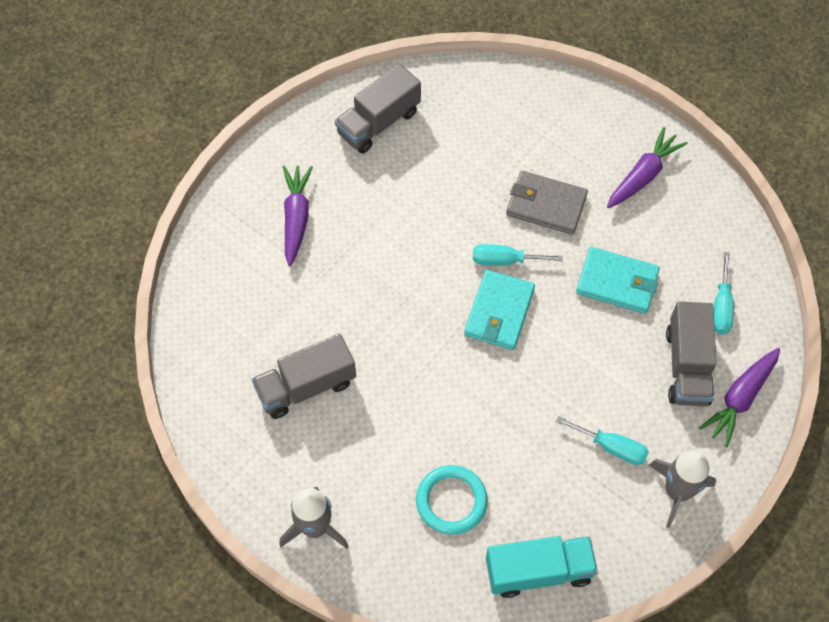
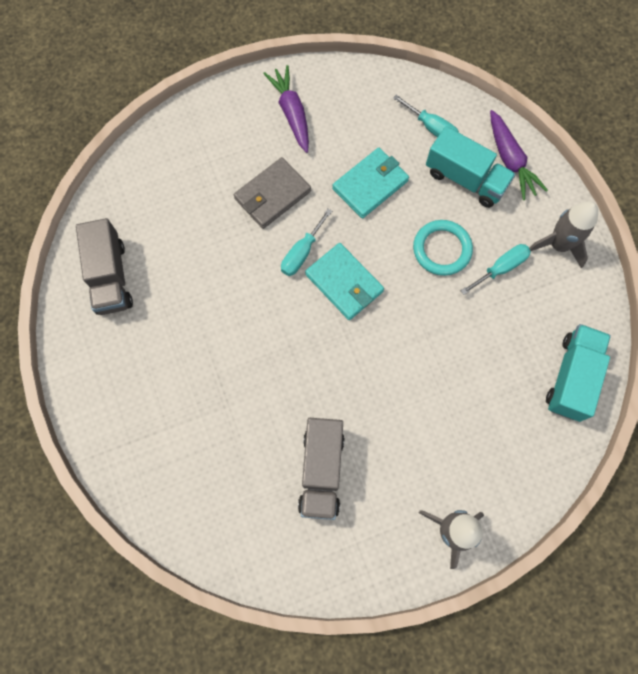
camera: 60 degrees left, 10 degrees up
(296, 218) = (158, 394): purple carrot -> none
(451, 501) = (483, 409): turquoise ring -> turquoise ring (442, 249)
(687, 366) = (465, 179): grey truck -> turquoise truck

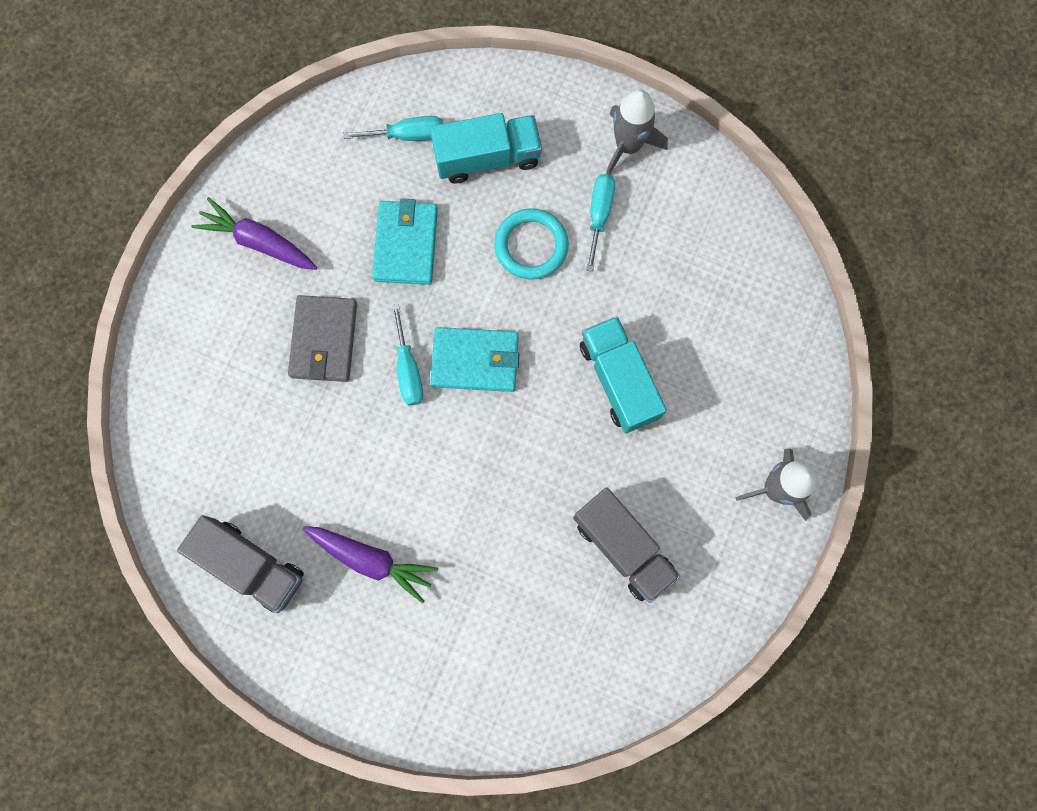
camera: 45 degrees left, 5 degrees up
(510, 160) = (510, 102): purple carrot -> purple carrot (371, 560)
(571, 377) = (749, 258): turquoise truck -> turquoise truck (618, 380)

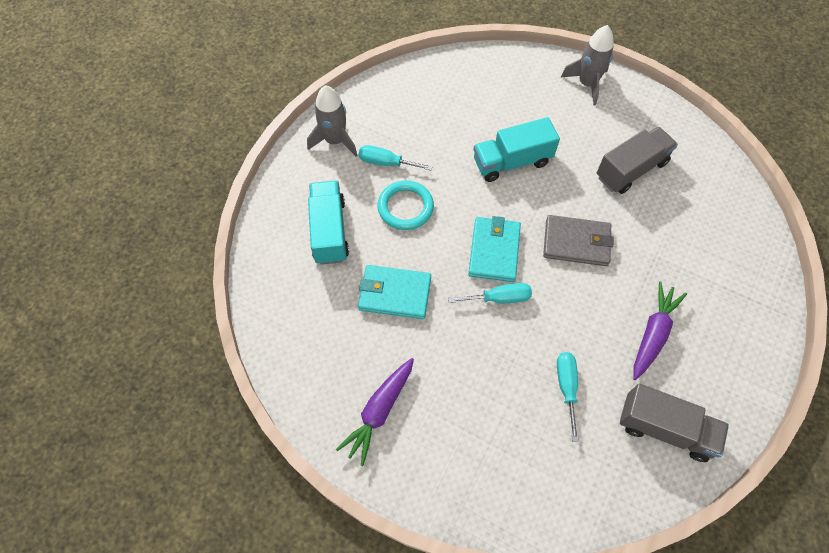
camera: 85 degrees left, 15 degrees down
(251, 565) = (665, 428): grey truck -> grey truck turned 75 degrees clockwise
(324, 340) = (472, 361): grey wallet -> grey wallet (576, 242)
(408, 135) = (300, 286): turquoise screwdriver -> turquoise screwdriver (566, 387)

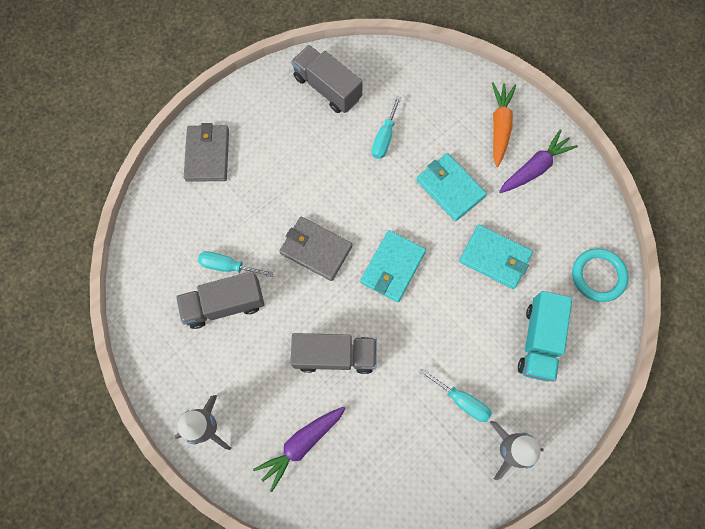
camera: 160 degrees left, 10 degrees up
(405, 207) = (458, 341): turquoise ring -> turquoise ring (598, 276)
(437, 452) = (499, 126): none -> orange carrot
(468, 352) = (450, 188): none -> turquoise wallet
(499, 298) = (406, 223): turquoise screwdriver -> turquoise screwdriver (227, 266)
(512, 162) = (335, 355): turquoise truck -> grey truck
(653, 334) = (296, 153): purple carrot -> purple carrot (301, 444)
(742, 299) = (207, 155): none -> grey wallet

